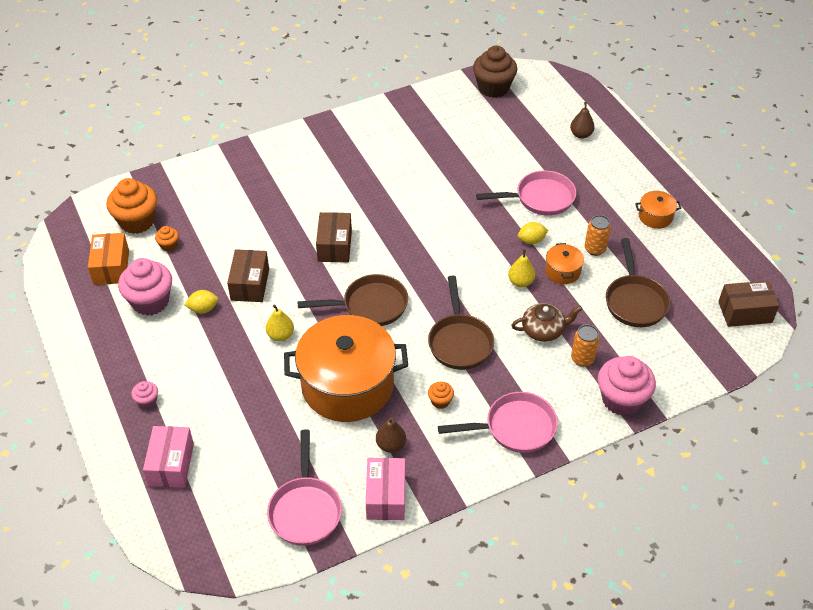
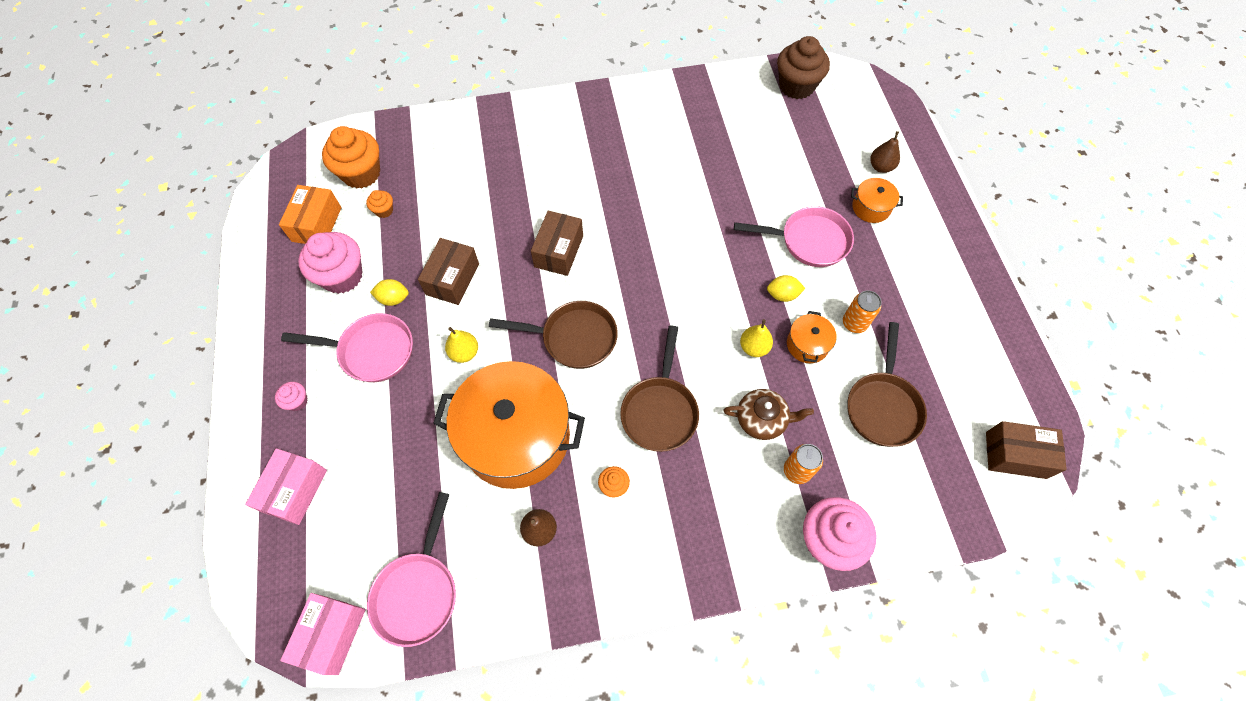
camera: 15 degrees right, 15 degrees up
(386, 496) = (513, 600): pink box -> pink box (332, 635)
(514, 428) = (689, 545): pink pan -> pink pan (371, 351)
(655, 217) = (939, 296): orange pot -> orange pot (871, 207)

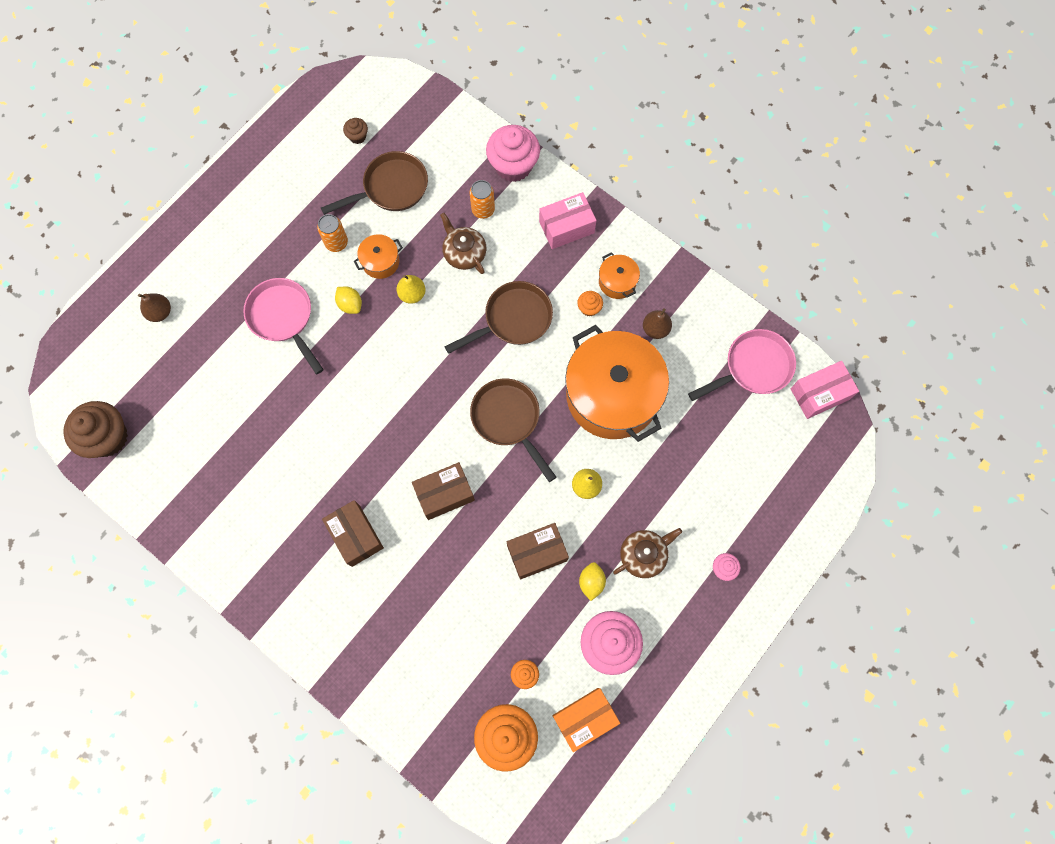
camera: 130 degrees left, 10 degrees up
(295, 490) = (774, 504): pink box -> pink box (566, 227)
(371, 351) = (643, 555): pink pan -> brown teapot
(393, 299) = (591, 582): yellow lemon -> yellow lemon turned 45 degrees clockwise
(871, 207) = (212, 294): orange pot -> orange pot (617, 282)
(966, 417) = (357, 136): none -> brown cupcake
(1015, 455) = (363, 96): brown box -> brown box (355, 535)

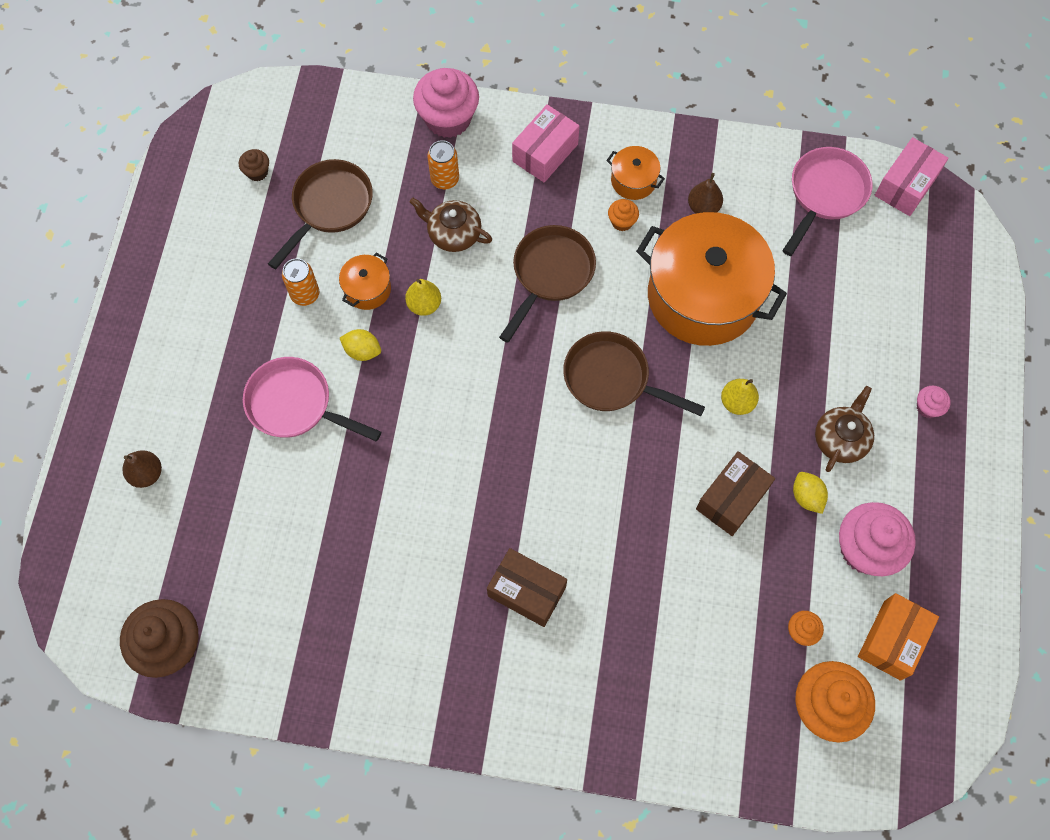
camera: 30 degrees left, 5 degrees down
(444, 494) = (595, 493): brown box -> none

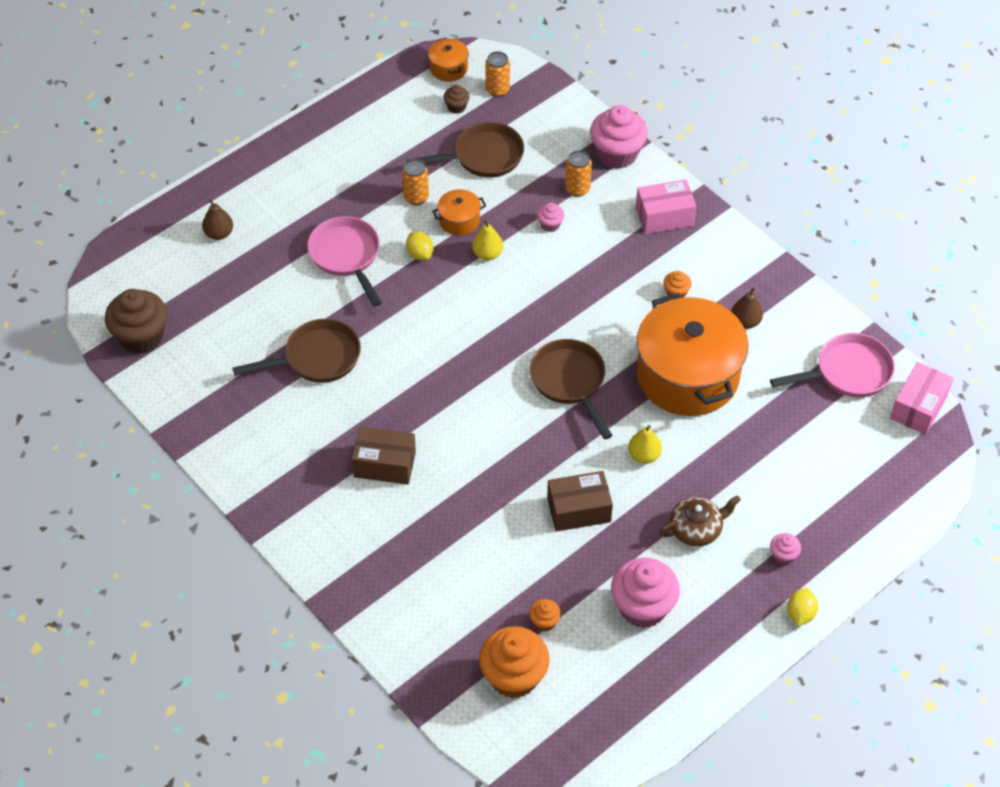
camera: 40 degrees right, 15 degrees down
(280, 127) = (497, 90): none -> orange can
(453, 233) = (550, 224): brown teapot -> pink cupcake
(527, 591) = (384, 464): brown box -> brown box turned 60 degrees counterclockwise
(550, 274) = (592, 291): brown pan -> brown pan (317, 358)
(633, 180) = (711, 273): orange pot -> orange pot (448, 68)
(806, 496) = (633, 546): yellow lemon -> yellow lemon (800, 614)
(892, 640) = (603, 674): orange box -> none
(905, 185) = (918, 407): pink box -> pink box turned 45 degrees counterclockwise

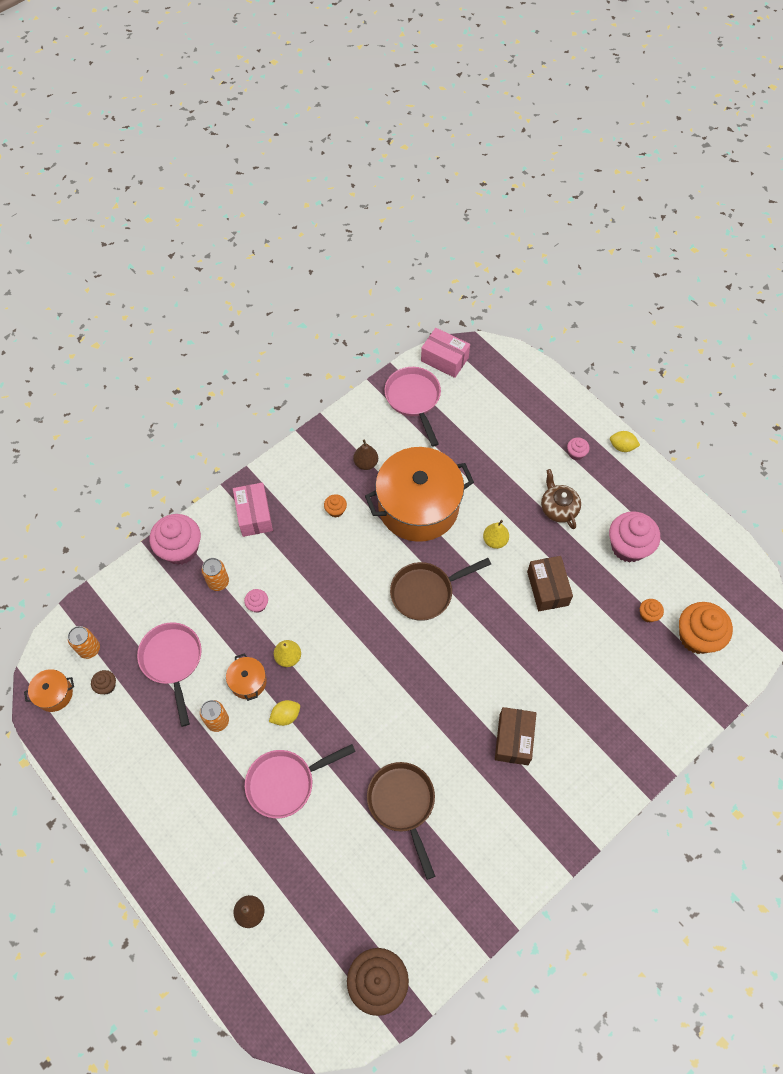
camera: 90 degrees left, 10 degrees up
(483, 157) = (172, 661): brown pan -> pink pan

